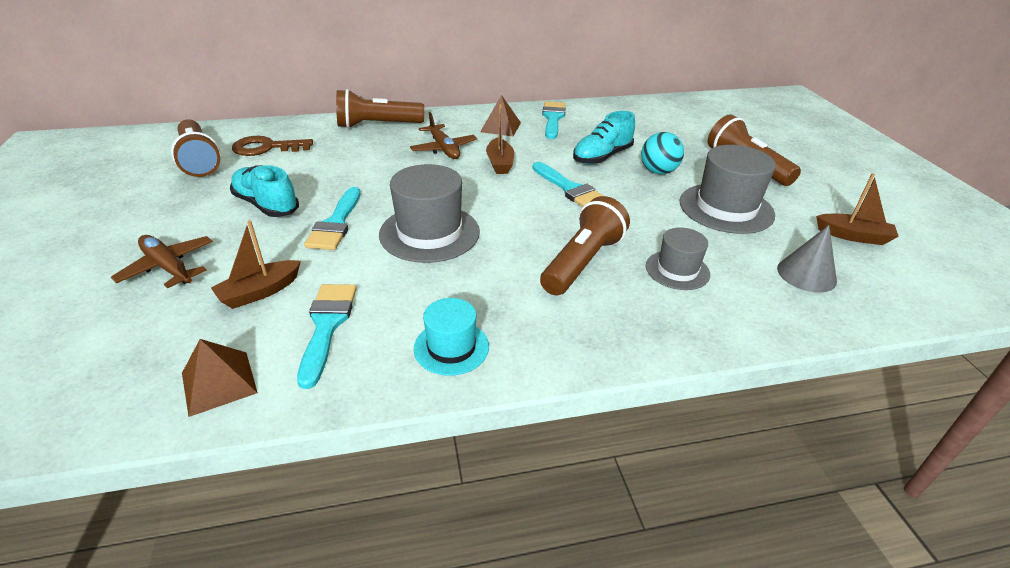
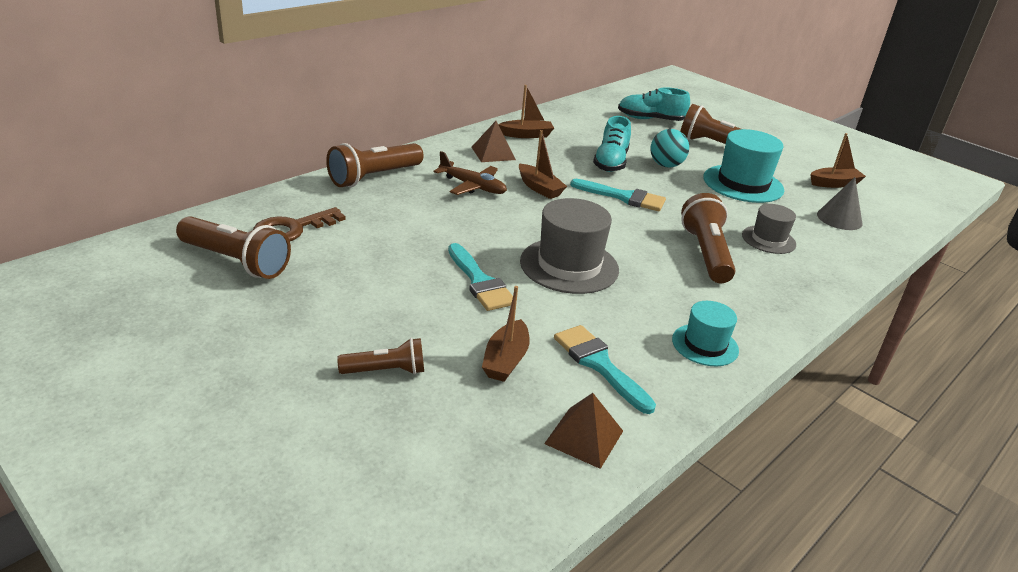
camera: 35 degrees left, 5 degrees down
(168, 267) = (386, 371): brown plane -> brown flashlight
(266, 205) = (388, 285): turquoise shoe -> turquoise shoe (650, 119)
(553, 119) = (526, 135): turquoise brush -> brown boat
(726, 208) = (743, 184): grey hat -> turquoise hat

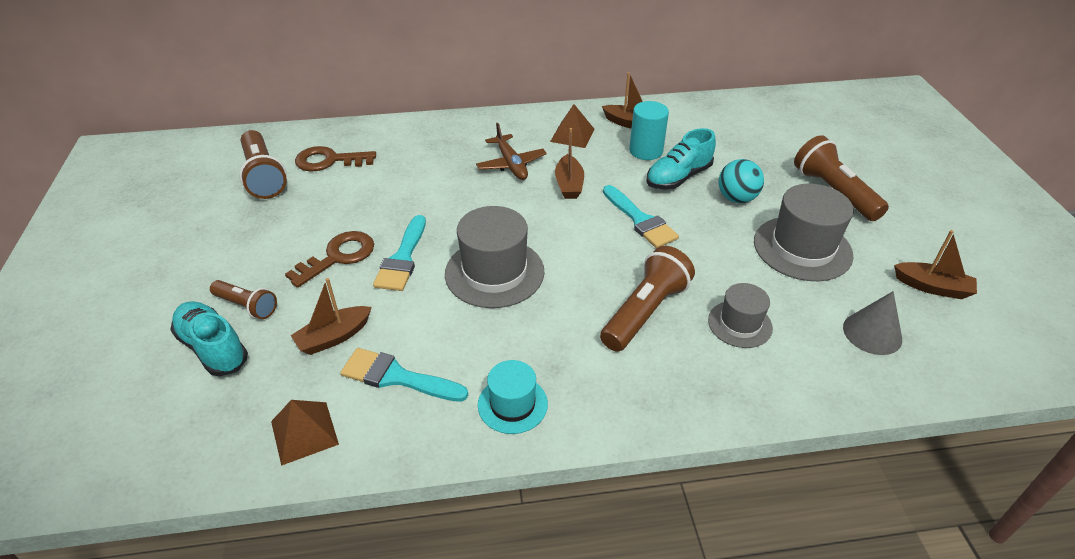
camera: 40 degrees right, 10 degrees up
(374, 177) = (442, 131): brown flashlight -> none
(418, 300) = (338, 256): none -> brown key
(564, 150) = (646, 151): none -> turquoise cylinder
(600, 365) = (397, 377): turquoise brush -> turquoise brush turned 75 degrees counterclockwise
(650, 119) = (793, 139): turquoise shoe -> turquoise shoe (213, 348)
(743, 184) = (802, 248): turquoise hat -> grey hat

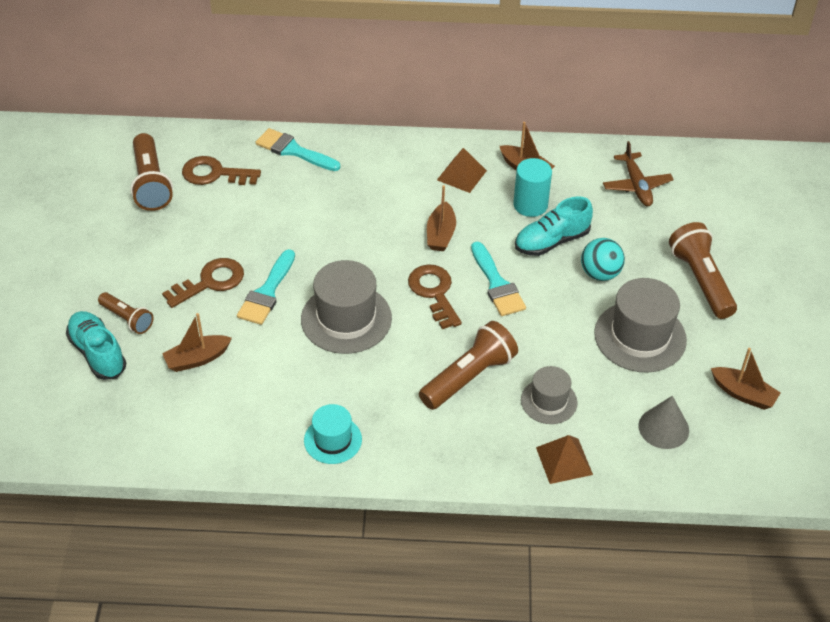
camera: 10 degrees right, 5 degrees up
(304, 432) = (165, 436): brown pyramid -> brown pyramid (564, 461)
(397, 377) = (244, 402): turquoise brush -> turquoise brush (294, 151)
(511, 164) = (390, 202): brown plane -> brown plane (636, 186)
(579, 236) = (434, 292): none -> brown key

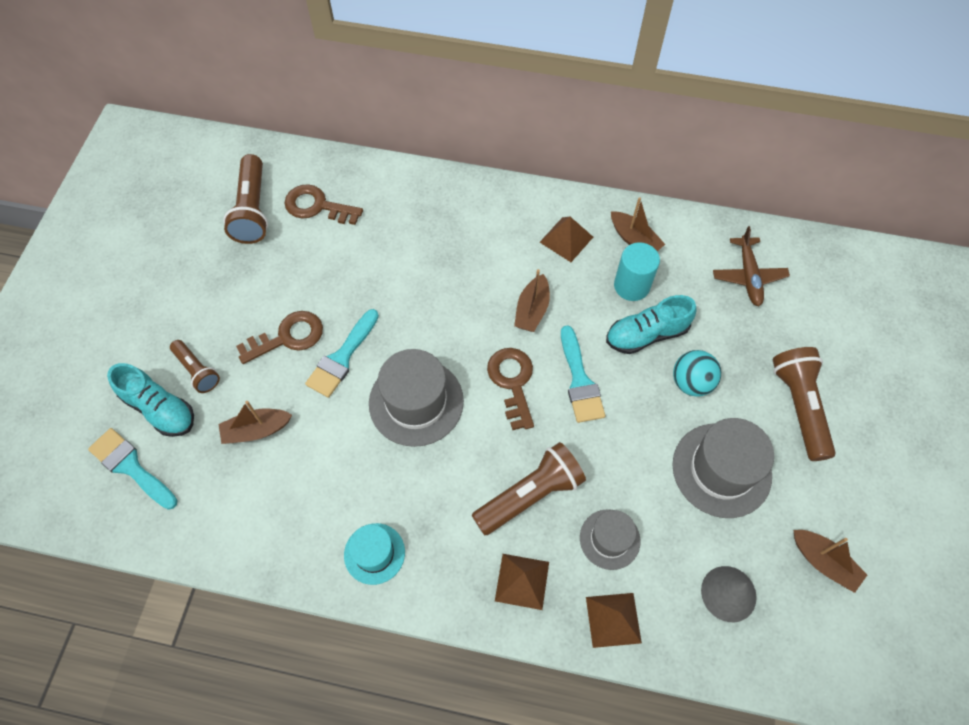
camera: 10 degrees right, 15 degrees up
(98, 353) = (160, 409): turquoise shoe -> turquoise shoe turned 150 degrees clockwise
(294, 151) = (401, 188): turquoise brush -> turquoise brush (131, 467)
(475, 443) = (522, 581): none -> brown pyramid

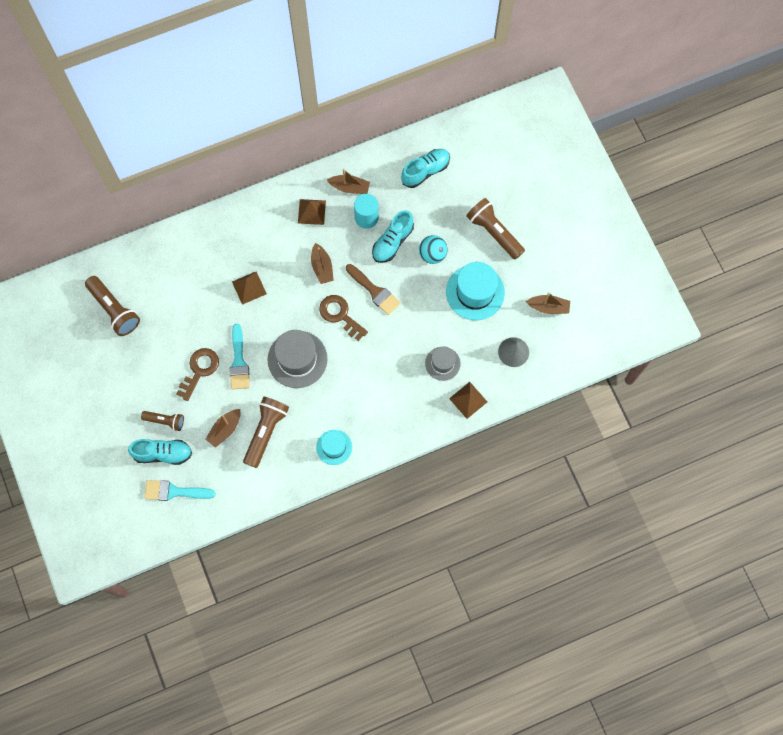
camera: 35 degrees left, 10 degrees up
(317, 206) = (151, 283): brown key -> none
(522, 581) = (414, 411): brown pyramid -> brown pyramid (249, 287)
(530, 495) = (390, 368): brown flashlight -> brown flashlight (266, 432)
(579, 380) = (374, 291): turquoise brush -> brown brush
(721, 470) = (475, 292): grey hat -> turquoise hat
(748, 276) = (425, 171): brown plane -> turquoise shoe

